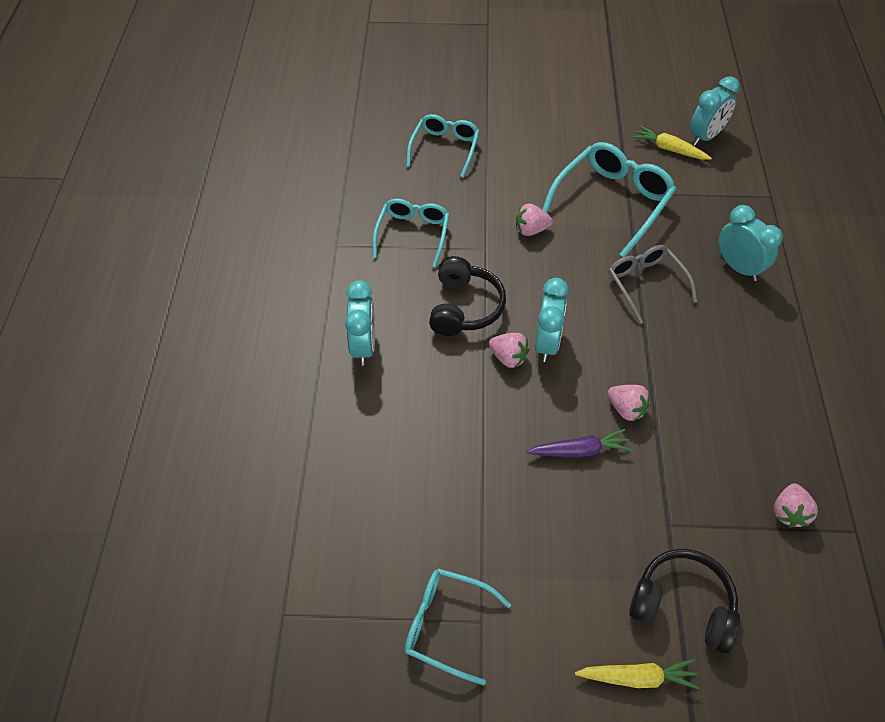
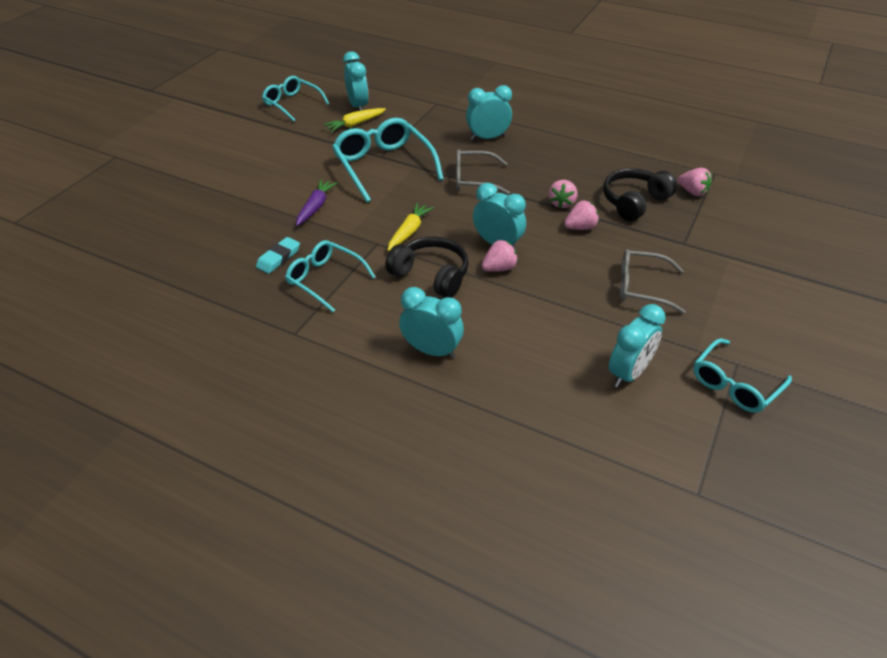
camera: 65 degrees left, 10 degrees down
(413, 517) = (628, 373): none -> turquoise clock
(422, 191) = (278, 258): none -> turquoise eraser
(444, 149) = (241, 229): turquoise glasses -> turquoise glasses (292, 104)
(531, 230) = (377, 213): pink strawberry -> pink strawberry (561, 203)
(556, 498) = (642, 287): none -> grey glasses
(579, 450) = (605, 262): purple carrot -> purple carrot (315, 207)
(637, 677) = (797, 299): yellow carrot -> yellow carrot (409, 232)
(682, 605) = (747, 259): black headphones -> black headphones (634, 202)

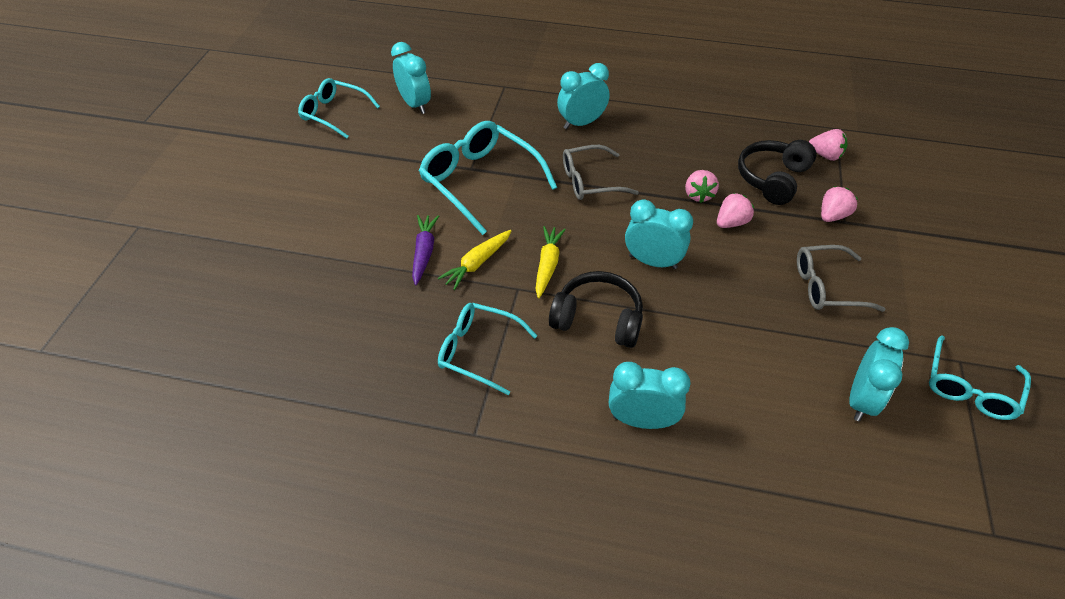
camera: 15 degrees left, 5 degrees up
(278, 258) = (410, 332): turquoise eraser -> none
(355, 124) = (422, 130): yellow carrot -> yellow carrot (477, 263)
(499, 268) = (668, 294): pink strawberry -> pink strawberry (832, 216)

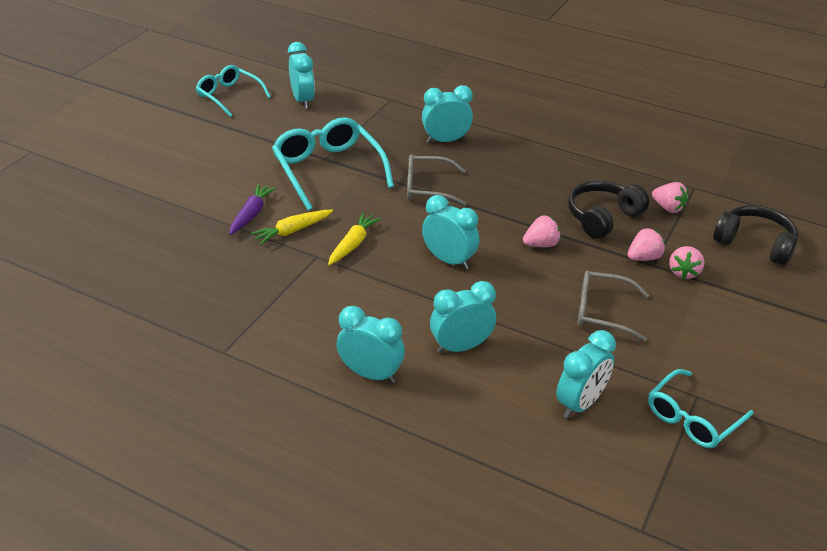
camera: 15 degrees right, 10 degrees down
(479, 351) = (259, 295): turquoise glasses -> none
(598, 319) = (375, 293): black headphones -> black headphones (755, 243)
(698, 195) = (522, 217): pink strawberry -> pink strawberry (683, 272)
(715, 362) = (461, 347): none -> turquoise clock

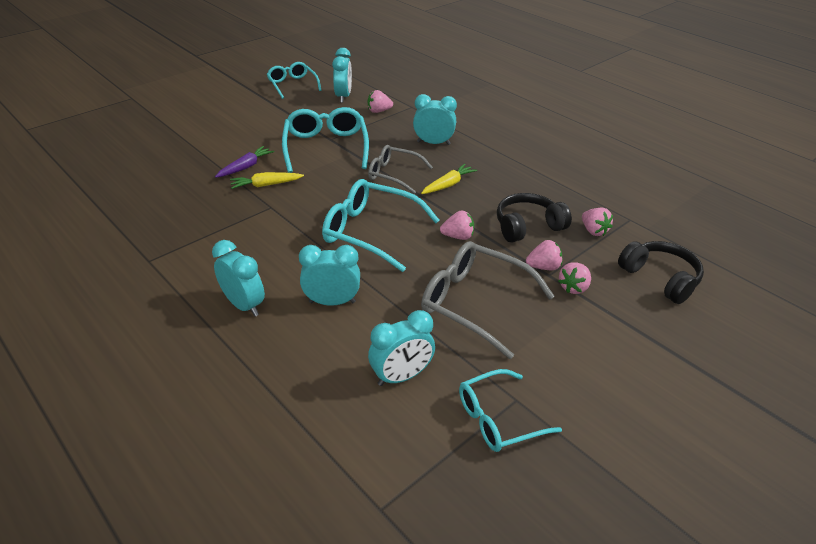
camera: 20 degrees right, 0 degrees up
(353, 244) = (304, 204): yellow carrot -> yellow carrot (448, 185)
(358, 112) = (379, 111): none -> pink strawberry
(449, 260) = (371, 232): turquoise clock -> turquoise glasses
(603, 312) = (475, 303): grey glasses -> grey glasses, size x1.55

